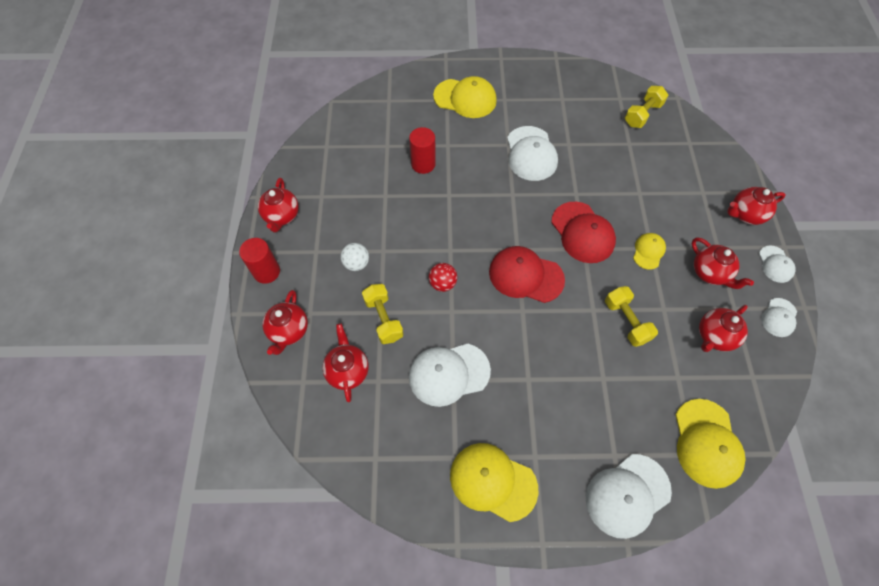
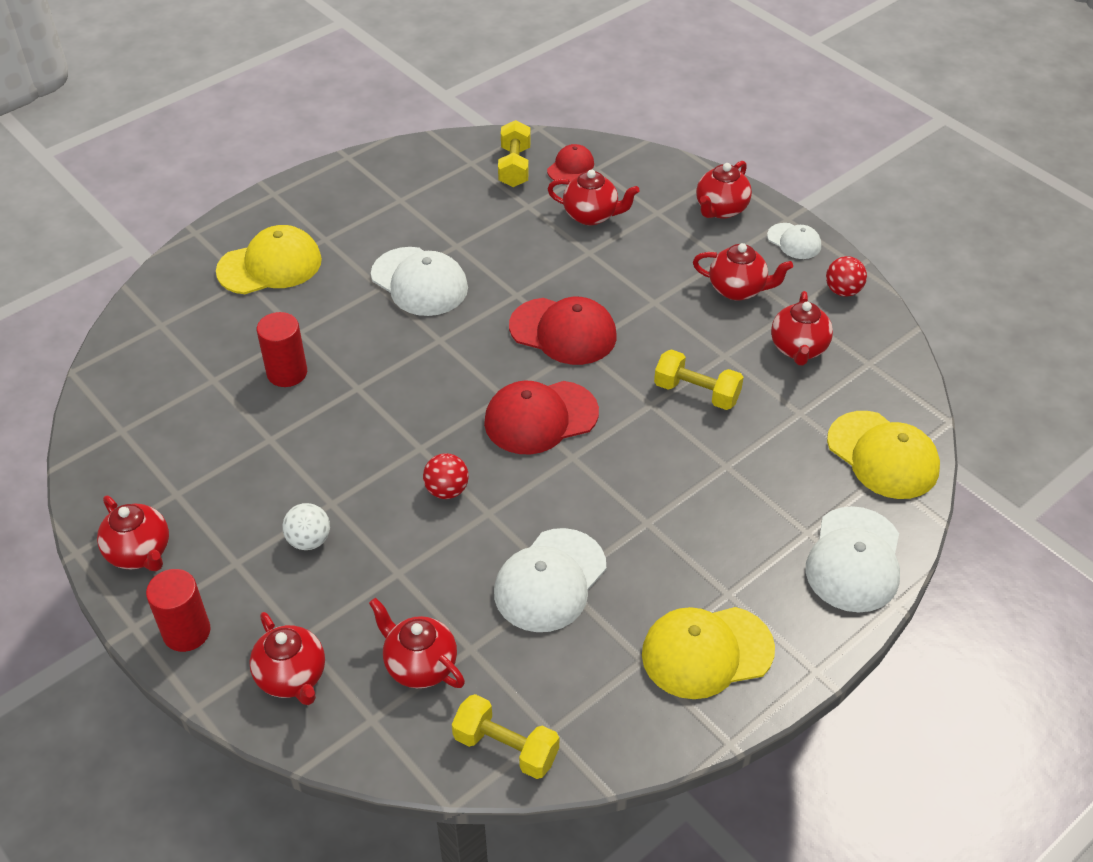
camera: 40 degrees left, 15 degrees down
(383, 319) = (409, 577): yellow dumbbell -> yellow dumbbell (506, 747)
(648, 251) = (654, 307): yellow cap -> none
(661, 171) = (591, 215): none -> red teapot
(675, 133) = (570, 167): none -> red cap
(779, 317) = (843, 291): white cap -> red ball

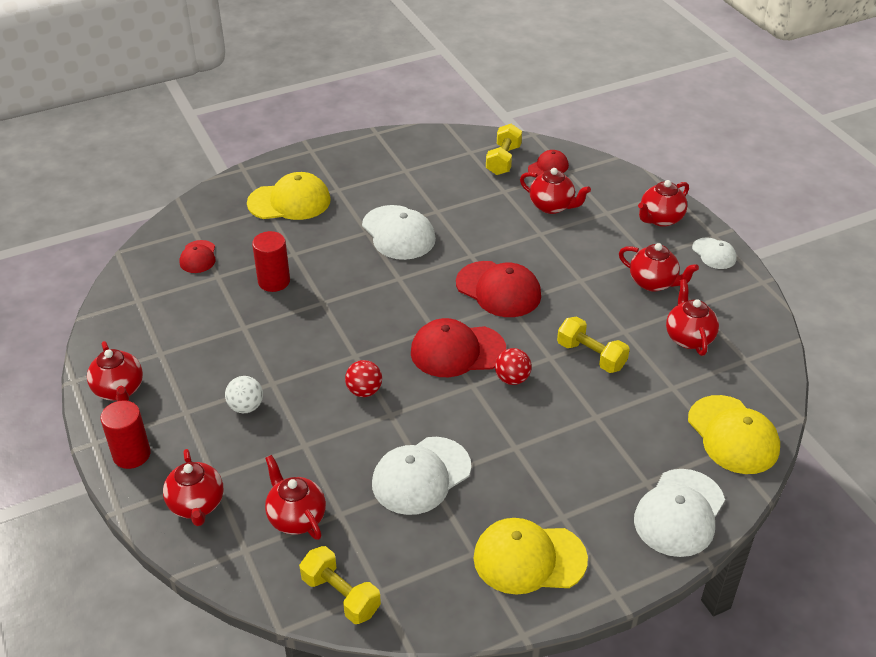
camera: 15 degrees right, 5 degrees down
(179, 359) = (198, 257): none -> red cap
(798, 349) = (688, 338): red teapot -> red teapot turned 150 degrees clockwise
(843, 291) = (742, 299): red ball -> red ball (512, 379)

